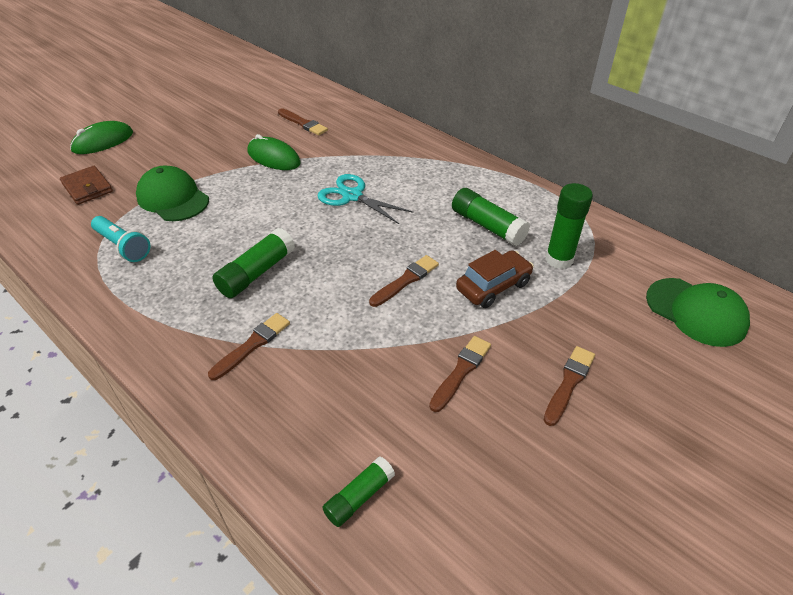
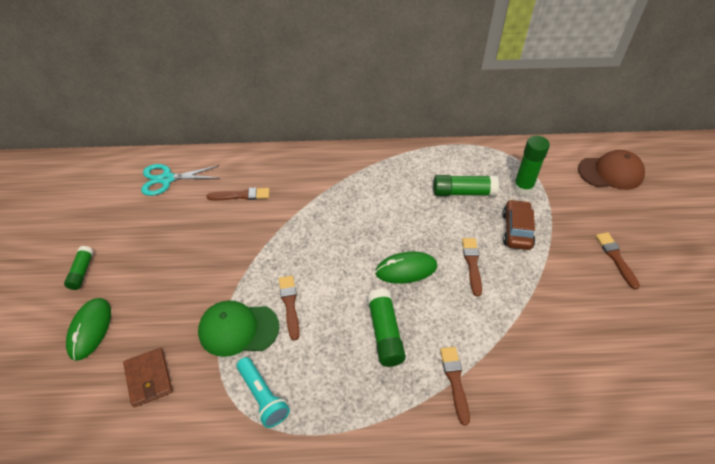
camera: 45 degrees left, 5 degrees up
(87, 187) = (148, 378): brown wallet -> brown wallet turned 60 degrees clockwise
(123, 246) = (263, 396): turquoise flashlight -> turquoise flashlight turned 60 degrees clockwise
(274, 157) = (263, 239): green mouse -> green mouse (406, 269)
(352, 196) = (360, 230): turquoise scissors -> turquoise scissors (167, 179)
(359, 497) = (622, 407): green glue stick -> green glue stick (82, 272)
(461, 371) = (569, 295): brown brush -> brown brush (290, 304)
(696, 312) = (610, 172): green cap -> brown cap

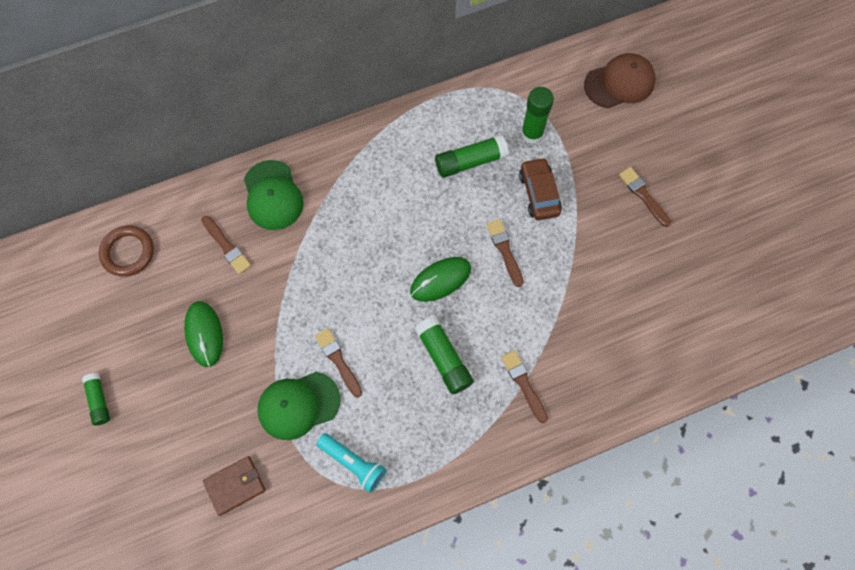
camera: 20 degrees left, 20 degrees up
(90, 329) = (147, 459): green mouse -> green mouse (204, 334)
(148, 378) = (235, 486): brown wallet -> brown wallet turned 75 degrees counterclockwise
(167, 179) = (128, 252): turquoise scissors -> brown ring
(241, 195) = (226, 246): brown brush -> brown brush turned 75 degrees clockwise
(294, 173) = (273, 195): none -> green cap

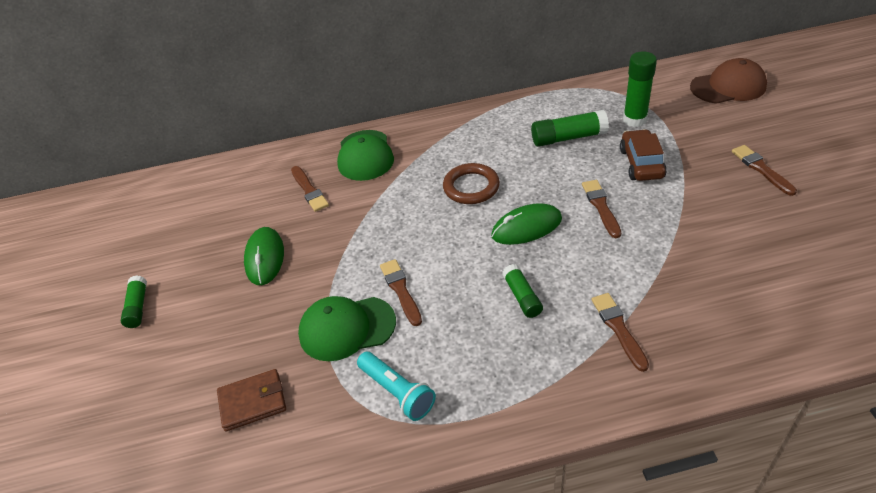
camera: 15 degrees right, 25 degrees down
(128, 252) = (214, 191): brown ring -> brown ring (471, 187)
(443, 358) = (522, 297): green glue stick -> green glue stick, size x0.64

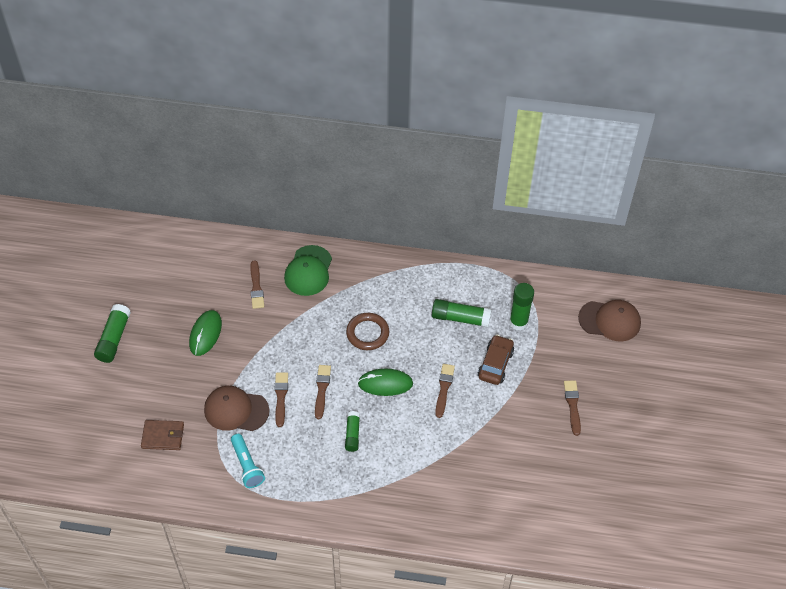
camera: 15 degrees right, 10 degrees up
(138, 307) = (114, 338): green glue stick -> green glue stick, size x1.56
(347, 328) = (236, 410): green cap -> brown cap
(618, 329) = (396, 481): brown brush -> brown brush (322, 389)

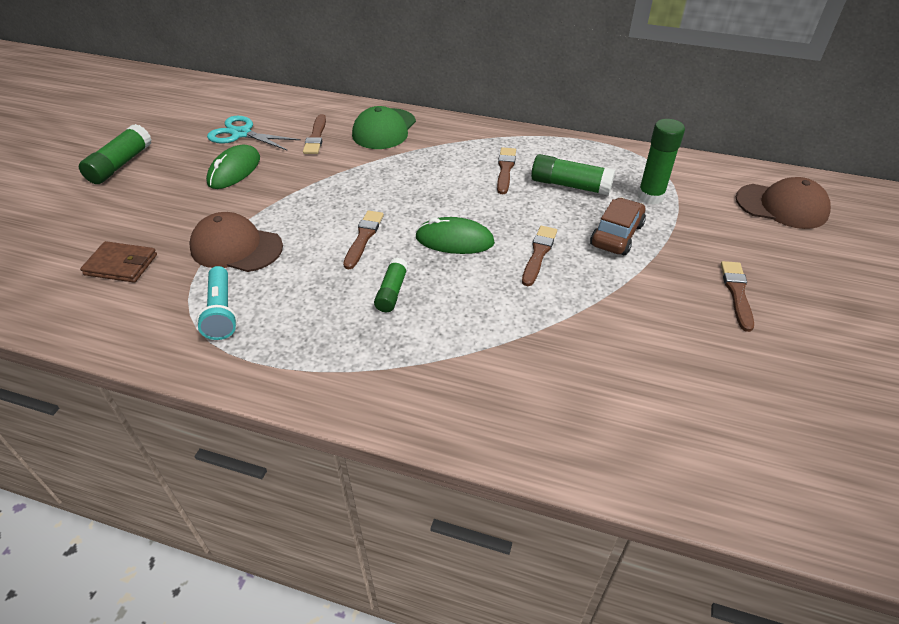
camera: 10 degrees right, 10 degrees down
(195, 290) = (241, 134): none -> turquoise scissors
(281, 397) = (304, 240): brown brush -> brown brush (505, 169)
(367, 333) = (442, 188): brown ring -> none

